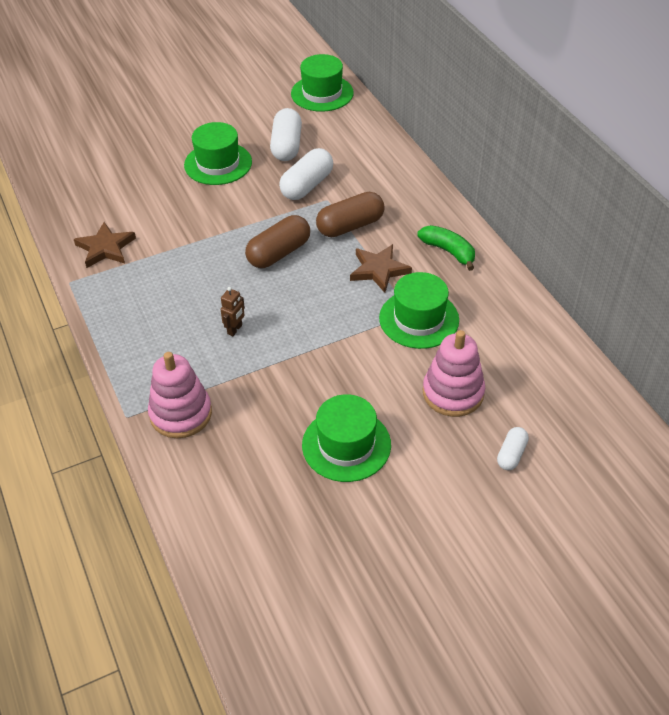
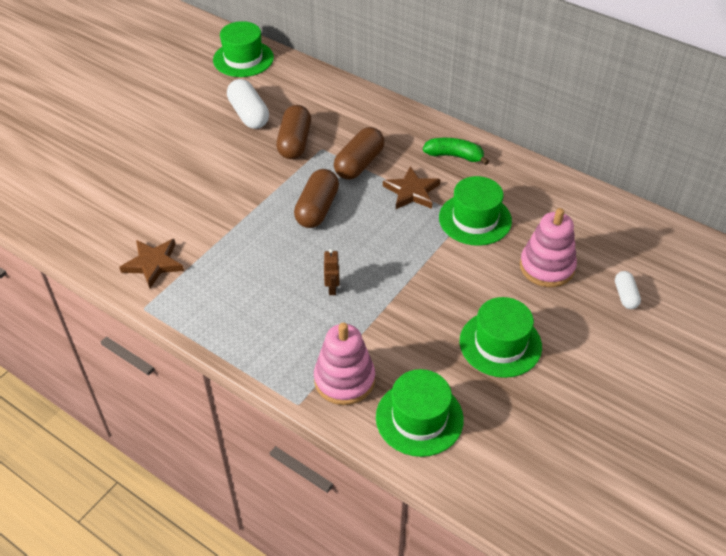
camera: 30 degrees left, 0 degrees up
(218, 163) = (198, 150): green hat -> green hat (419, 418)
(307, 186) = (295, 143): white capsule -> brown capsule

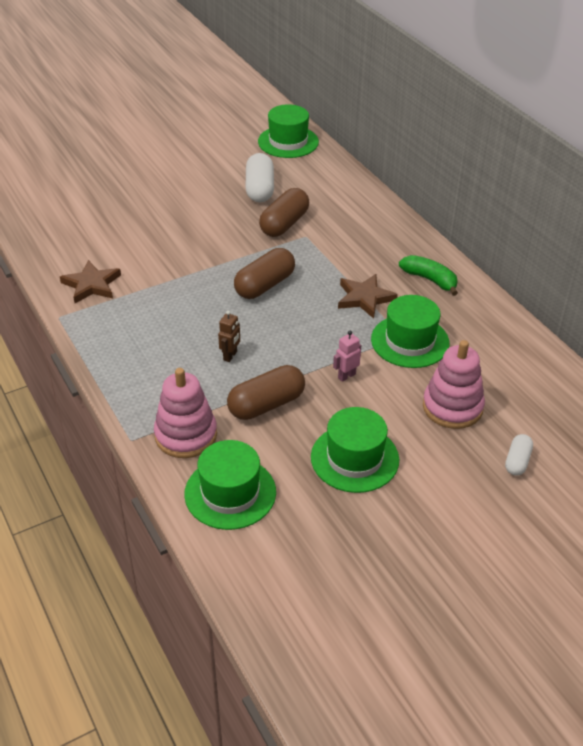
camera: 25 degrees right, 5 degrees down
(359, 164) = (331, 259): brown capsule -> brown capsule (266, 405)
(444, 270) = (346, 376): none -> pink robot

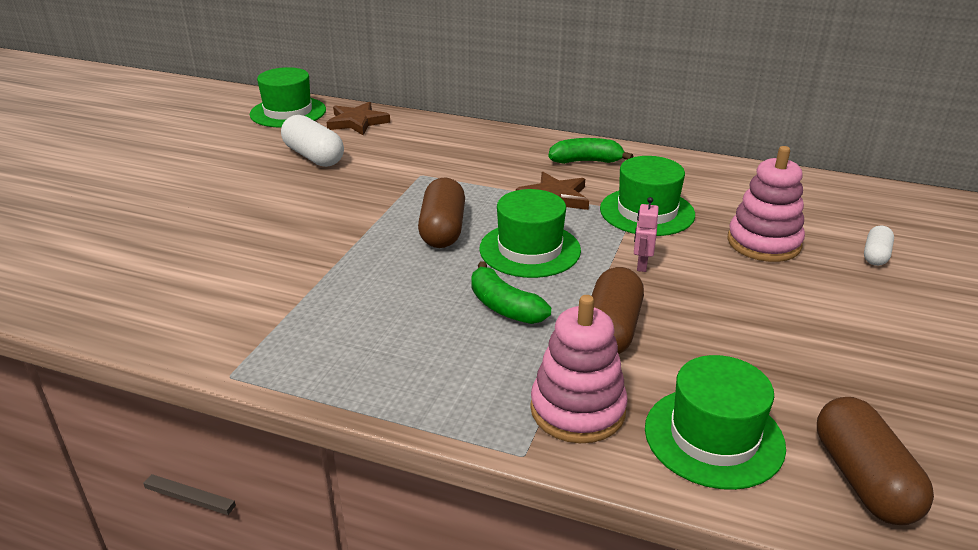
camera: 40 degrees left, 10 degrees down
(91, 285) = (230, 321): brown star -> brown star (357, 122)
(230, 356) = (504, 307): brown robot -> green banana
(284, 224) = (384, 174): brown capsule -> brown capsule (863, 479)
(354, 458) = (764, 329): green hat -> green hat (530, 249)
(517, 461) = (876, 255): white capsule -> white capsule turned 45 degrees clockwise

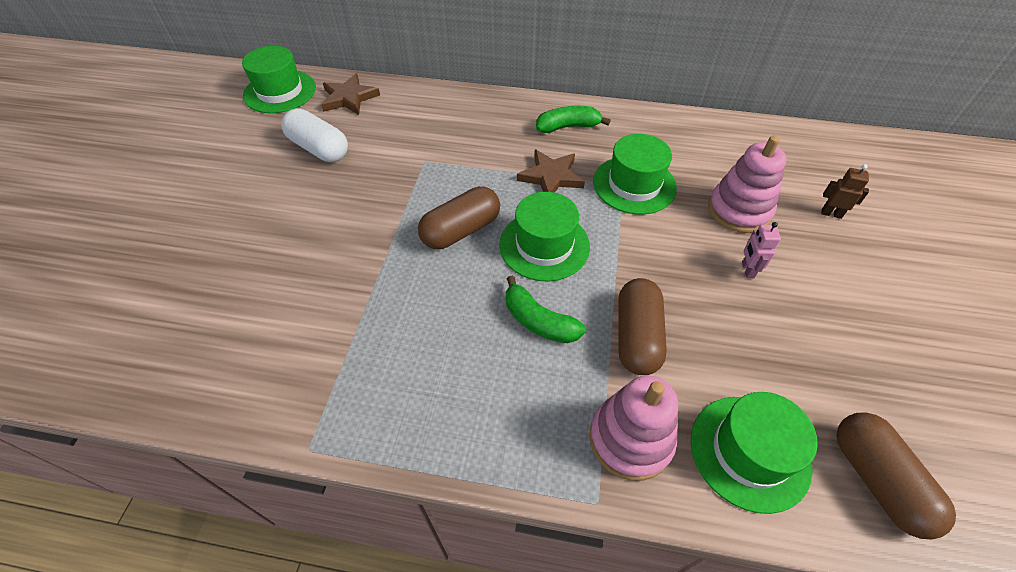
camera: 10 degrees left, 20 degrees up
(442, 230) = (461, 230): brown capsule -> brown capsule turned 60 degrees clockwise
(641, 265) = (644, 252): pink robot -> pink robot (747, 270)
(876, 255) = (831, 213): white capsule -> brown robot

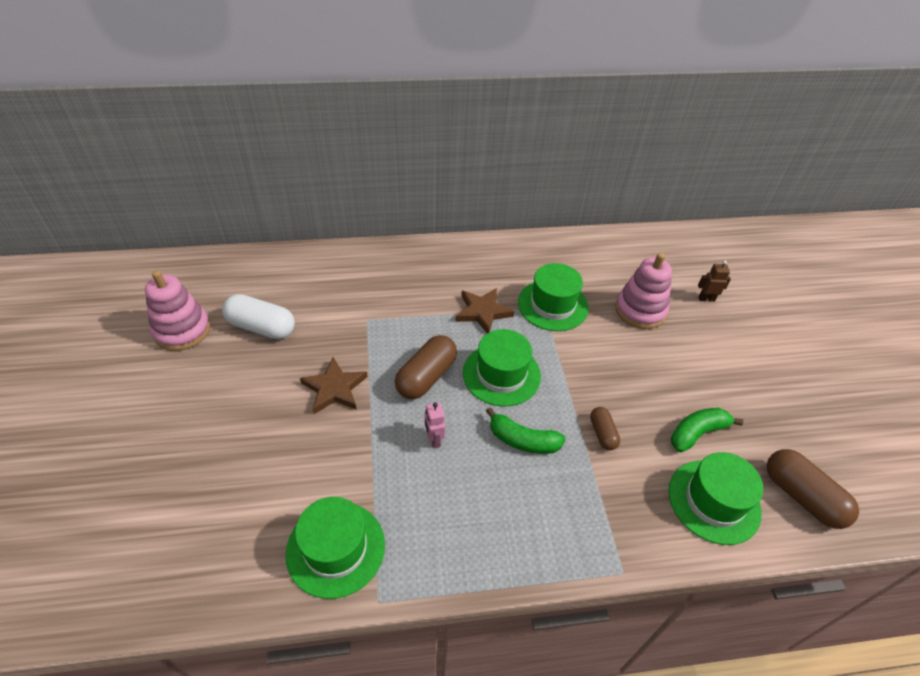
camera: 20 degrees left, 5 degrees down
(280, 91) = (195, 277): green hat -> green hat (335, 548)
(349, 98) = (268, 271): brown star -> brown star (334, 388)
(568, 127) = (479, 263): green banana -> green banana (697, 433)
(630, 439) = (628, 516): pink stacking toy -> pink stacking toy (182, 330)
(637, 336) = (602, 433): brown capsule -> brown capsule, size x0.56
(747, 270) = (663, 359): pink robot -> pink robot (434, 440)

